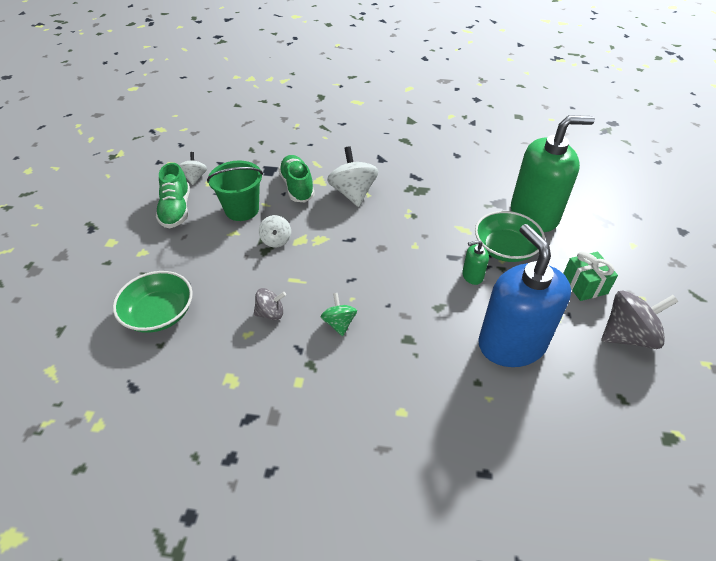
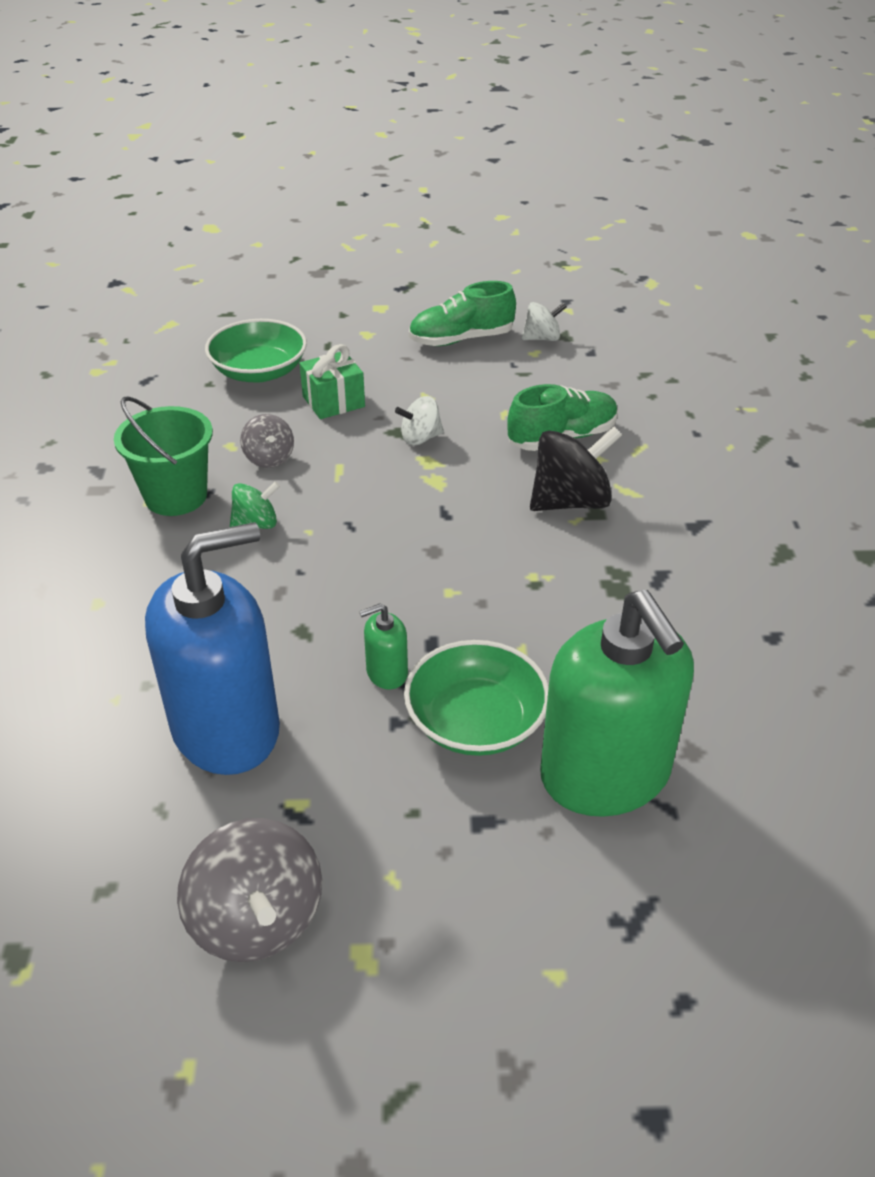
camera: 80 degrees right, 5 degrees down
(242, 210) = (482, 394): green bucket -> green bucket (176, 496)
(353, 193) = (570, 501): white spinning top -> black spinning top
(472, 276) = (386, 672): green soap dispenser -> green soap dispenser turned 90 degrees counterclockwise
(584, 285) = (393, 854): green gift -> green gift (333, 402)

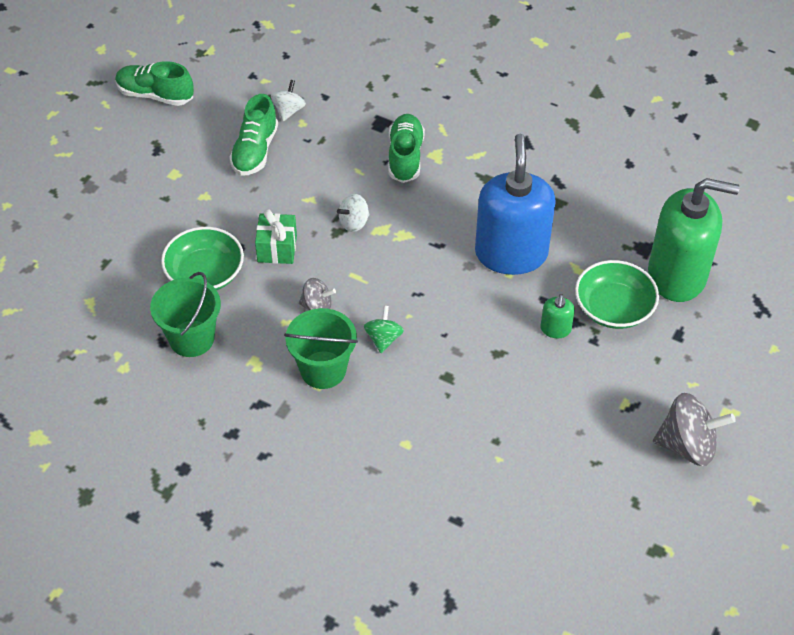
camera: 60 degrees left, 10 degrees up
(162, 395) = (191, 338): none -> green bucket
(226, 728) = (554, 415): blue soap dispenser -> blue soap dispenser (511, 253)
(420, 438) = (354, 223): white spinning top -> white spinning top turned 45 degrees clockwise
(474, 261) = (155, 95): none -> green shoe
(570, 501) = (469, 184): black spinning top -> none

